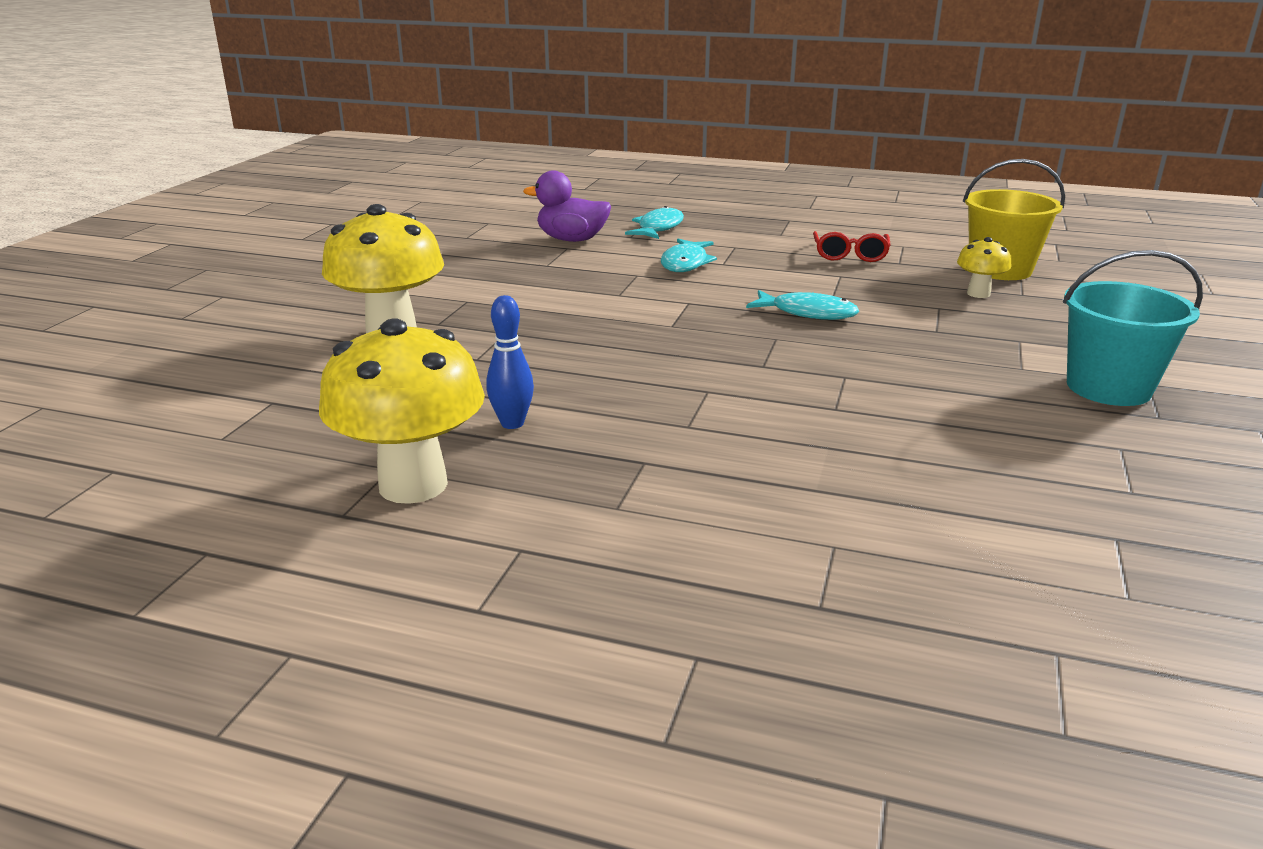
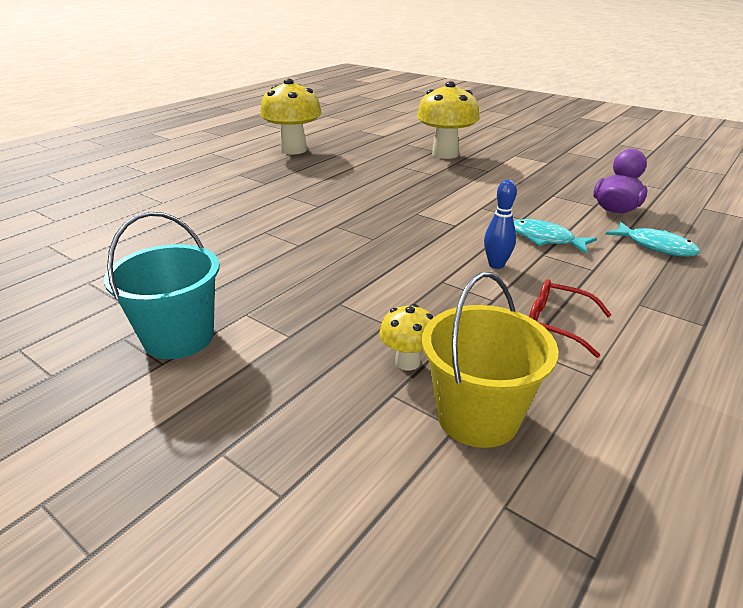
camera: 110 degrees right, 5 degrees up
(512, 423) = (325, 166): blue bowling pin -> blue bowling pin (496, 265)
(808, 313) = (409, 260): turquoise fish -> none

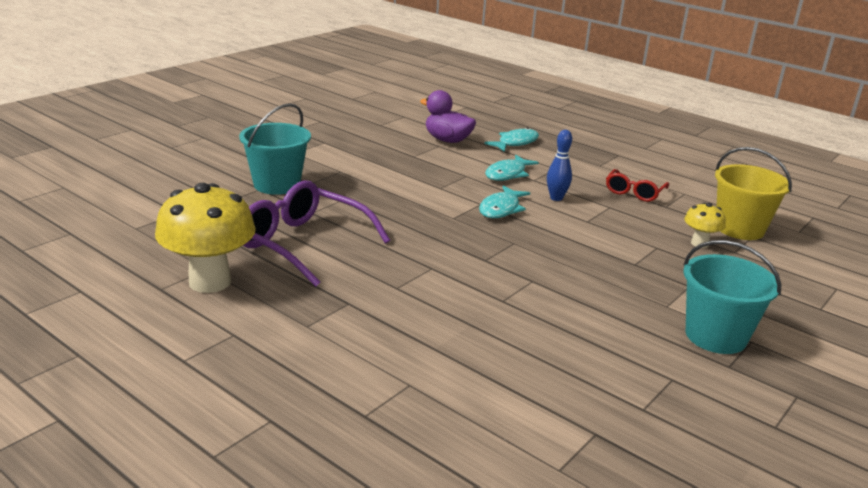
camera: 90 degrees left, 5 degrees down
(349, 167) = (302, 243): none -> purple glasses
(445, 154) = (277, 184): yellow mushroom -> turquoise bucket
(447, 234) = (501, 209): none -> turquoise fish

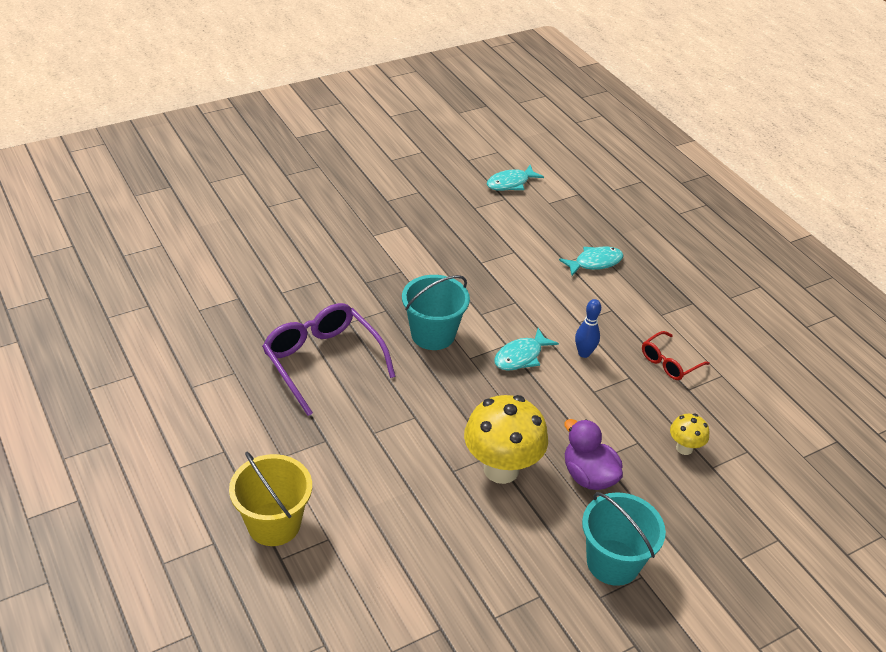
camera: 20 degrees right, 15 degrees up
(210, 282) = (230, 388): yellow mushroom -> yellow mushroom (501, 469)
(277, 184) = (336, 278): turquoise bucket -> turquoise bucket (433, 334)
(447, 140) = (527, 245): purple duck -> purple duck (588, 476)
(507, 174) = (557, 308): turquoise fish -> turquoise fish (510, 183)
(739, 229) = (742, 438): yellow bucket -> yellow bucket (274, 524)

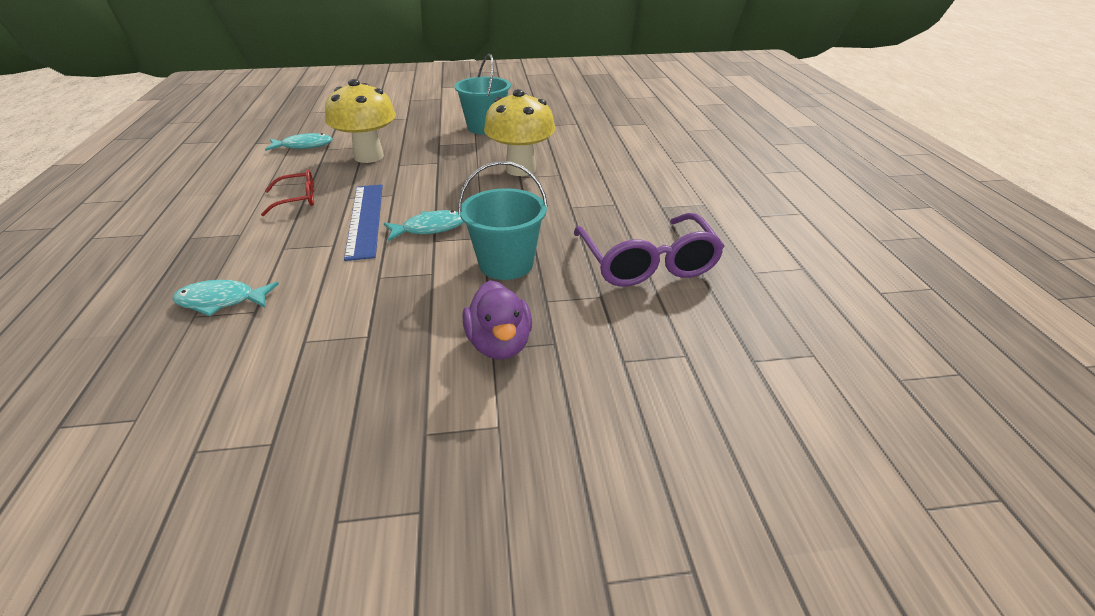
camera: 155 degrees left, 5 degrees down
(274, 524) = (714, 173): yellow bucket -> none
(510, 183) = (134, 491): turquoise fish -> turquoise fish (304, 146)
(584, 353) = (365, 219): blue bowling pin -> blue ruler
(588, 476) = (458, 157): purple duck -> purple duck (499, 344)
(684, 448) = (369, 156): yellow mushroom -> yellow mushroom, size x2.05

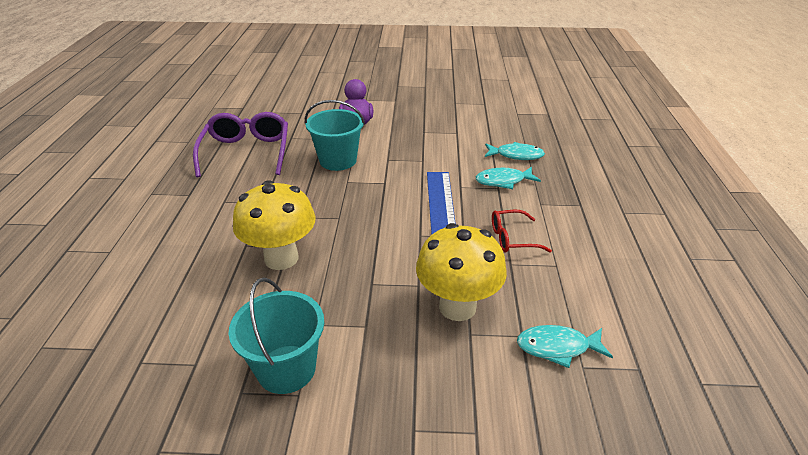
camera: 170 degrees left, 0 degrees up
(430, 228) = (387, 193): turquoise fish -> turquoise fish (503, 181)

